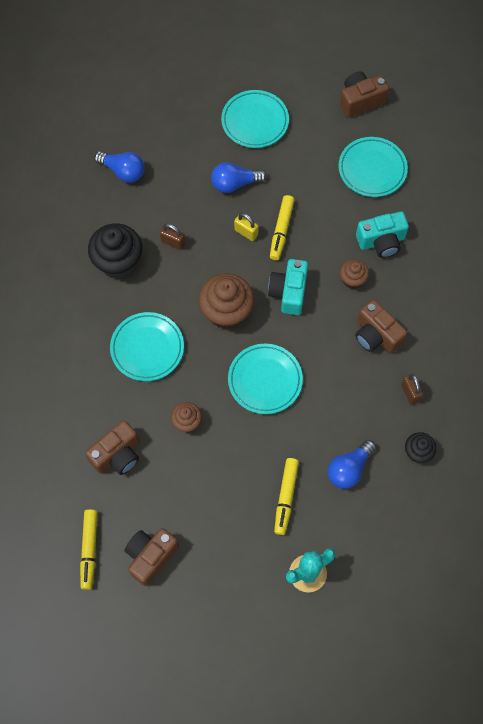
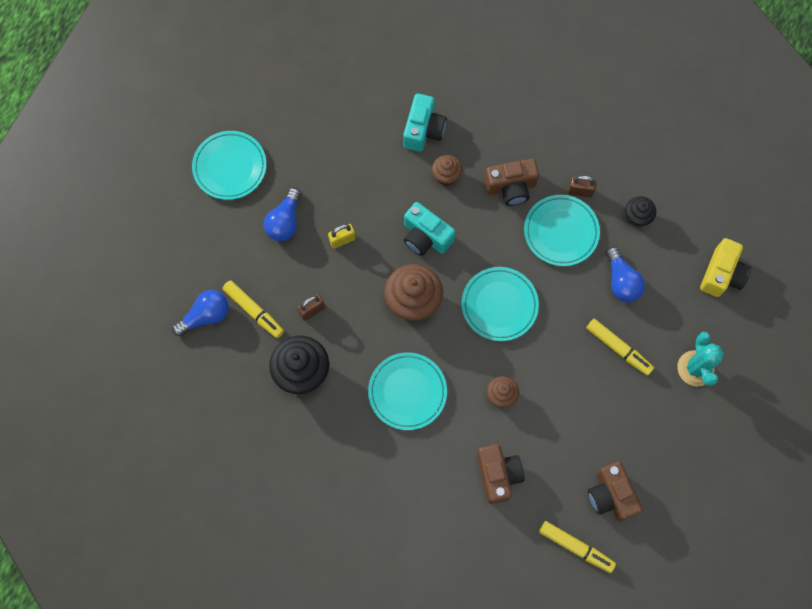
camera: 60 degrees left, 5 degrees up
(281, 230) = (359, 208): yellow marker -> yellow marker (254, 311)
(360, 101) = (269, 64): brown camera -> none
(372, 169) = (346, 95): turquoise plate -> turquoise plate (561, 232)
(411, 553) = (721, 274): none -> yellow camera

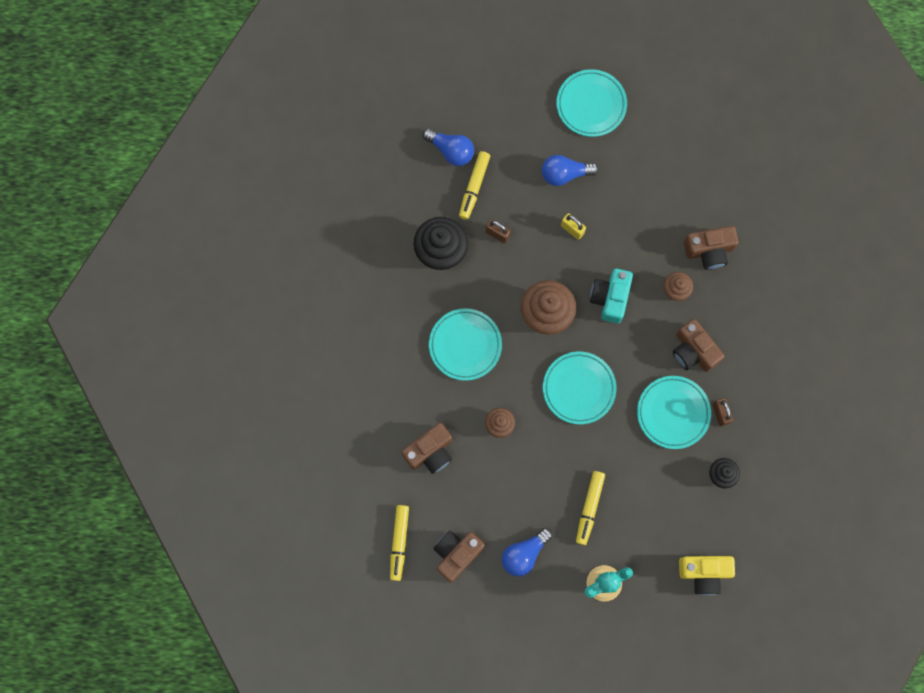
camera: 65 degrees right, 5 degrees up
(423, 130) = (709, 251): turquoise camera -> brown camera
(621, 281) = (653, 485): blue light bulb -> blue light bulb (524, 554)

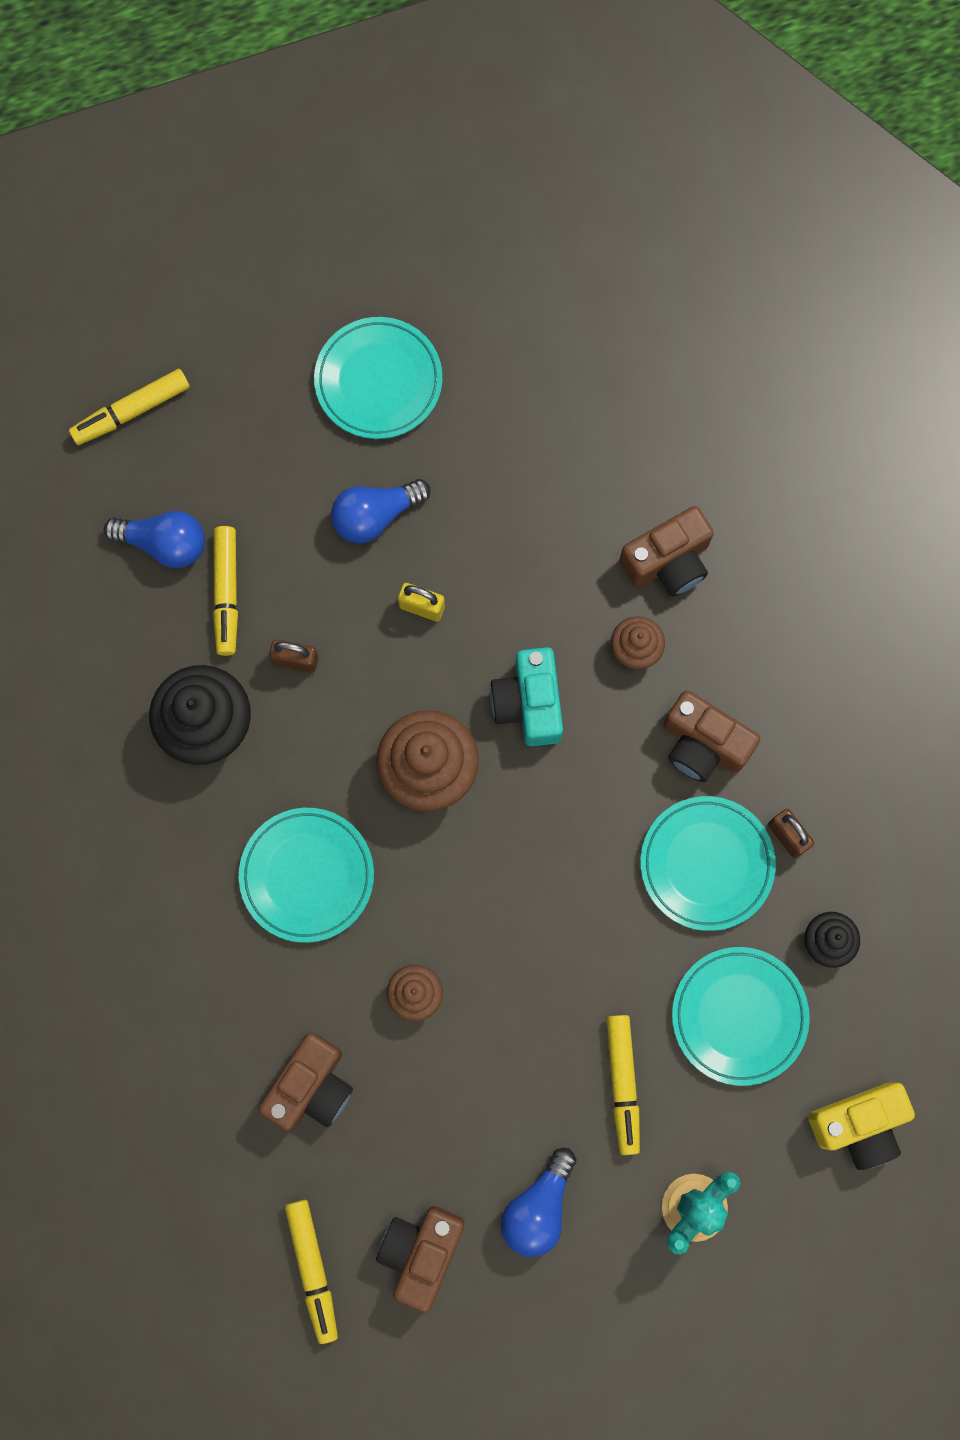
camera: 20 degrees left, 0 degrees up
(457, 76) = (131, 411): none -> yellow marker
(579, 388) = (530, 880): turquoise plate -> turquoise plate (739, 1016)

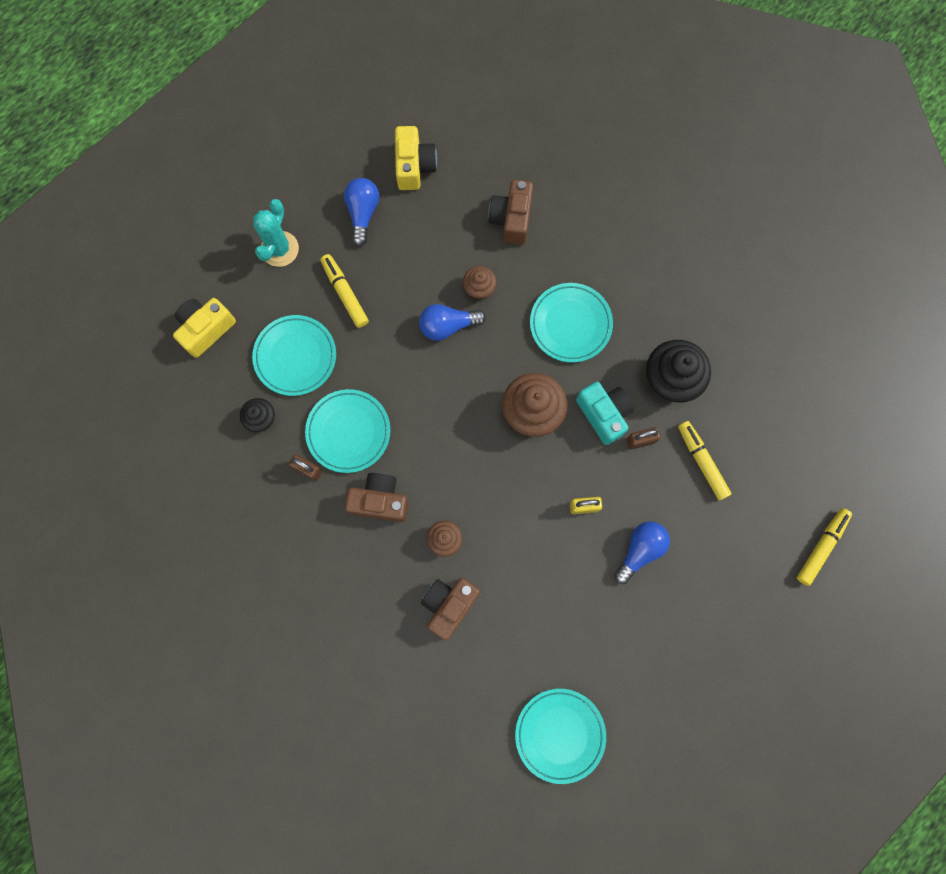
camera: 155 degrees right, 0 degrees up
(165, 544) = (754, 474): blue light bulb -> blue light bulb (448, 326)
(312, 1269) = (466, 134): yellow marker -> none
(378, 381) = (683, 639): turquoise plate -> turquoise plate (560, 734)
(421, 1252) = (414, 166): brown camera -> yellow camera
(529, 703) = (493, 478): turquoise camera -> turquoise camera (604, 414)

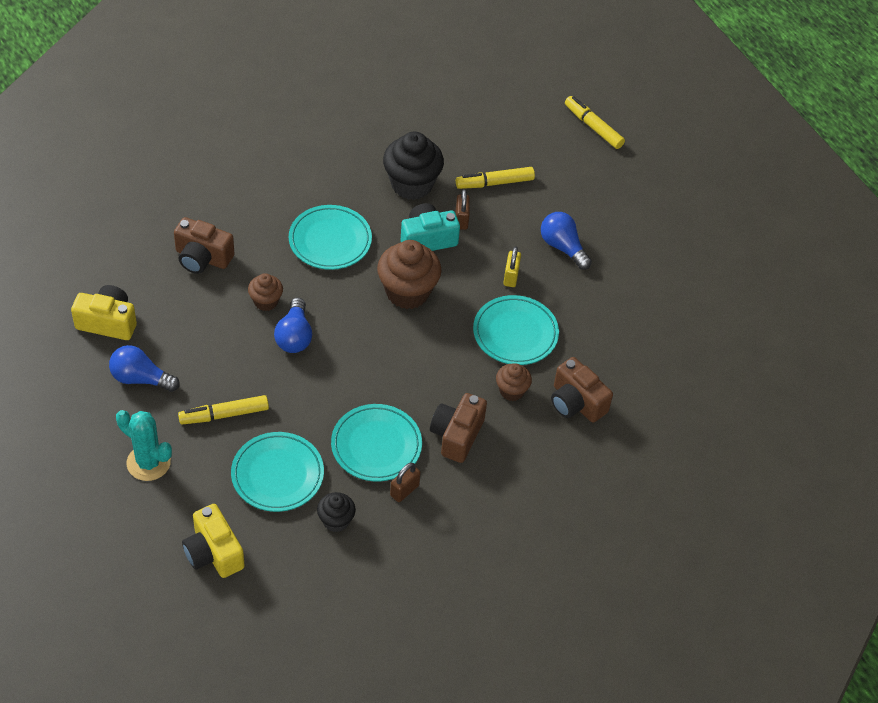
camera: 80 degrees left, 25 degrees down
(560, 734) = (714, 348): turquoise plate -> turquoise plate (515, 333)

